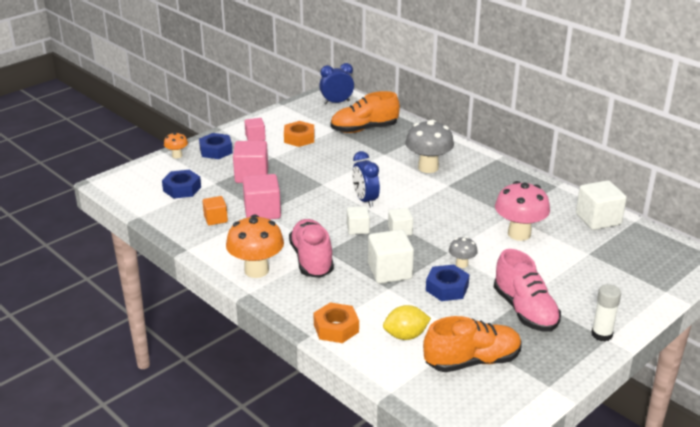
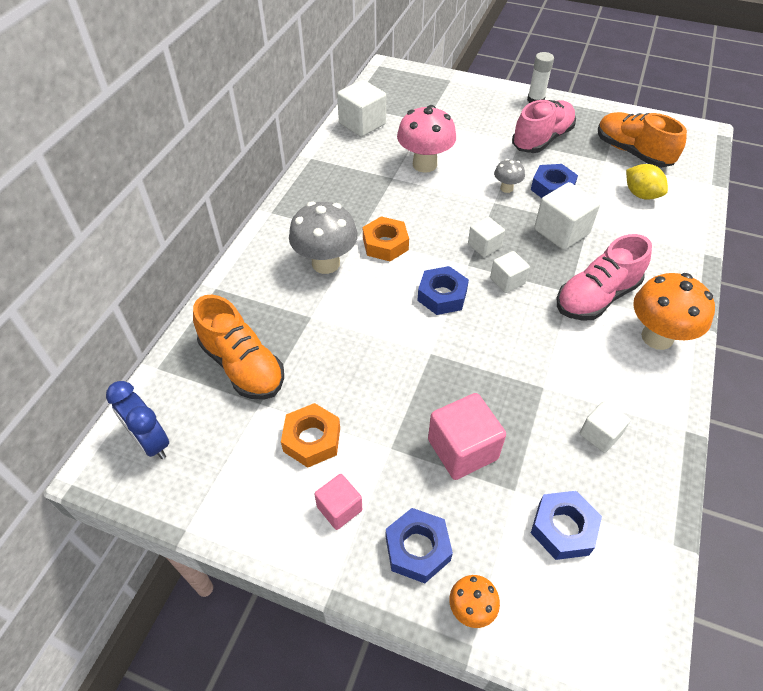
camera: 115 degrees left, 20 degrees up
(215, 219) = (600, 434): orange cube -> white cube
(262, 212) = (543, 389): pink cube -> none
(336, 328) = (677, 239): orange nut -> orange nut (385, 244)
(365, 200) = (442, 295): blue clock -> blue nut

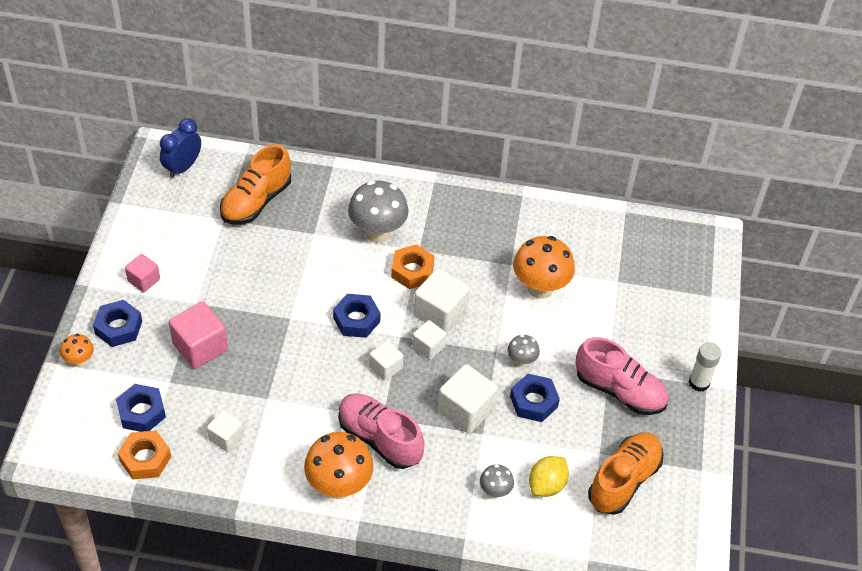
camera: 75 degrees right, 0 degrees up
(312, 439) = (196, 255): orange nut -> orange nut (145, 459)
(362, 124) = (593, 227): white cube -> white cube (440, 313)
(424, 164) = (540, 288): pink mushroom -> orange mushroom
(651, 226) = (495, 491): none -> grey mushroom

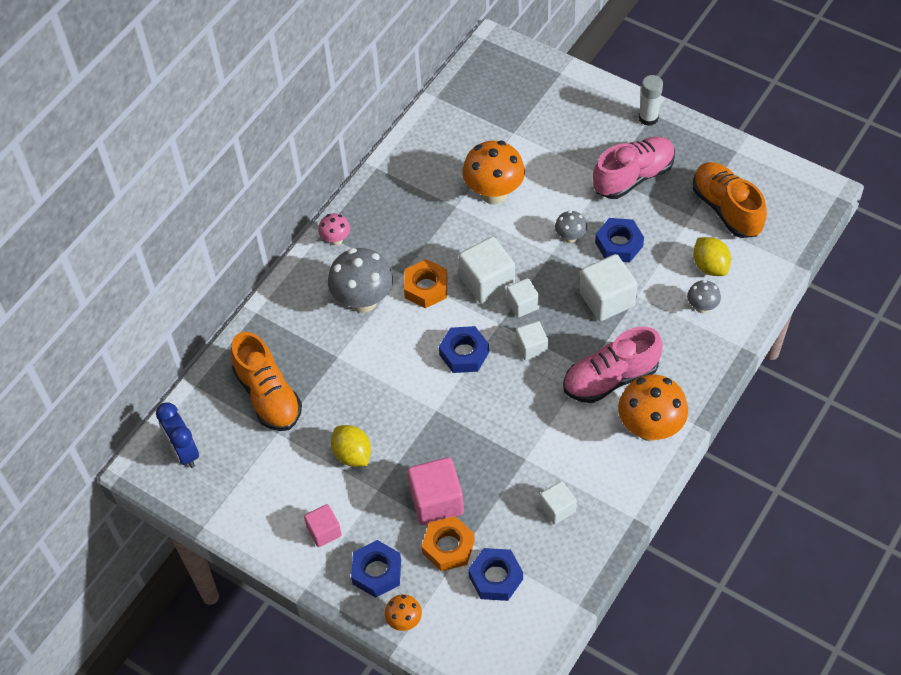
camera: 60 degrees left, 5 degrees up
(145, 459) = (554, 589): orange nut -> orange nut (448, 547)
(223, 275) = (352, 454): none -> yellow lemon
(431, 193) = (336, 240): none -> pink mushroom

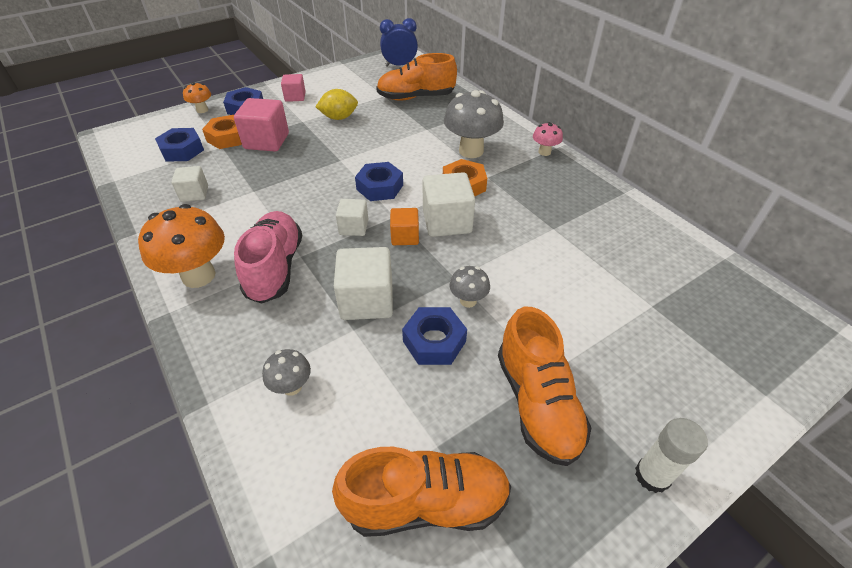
camera: 110 degrees right, 10 degrees down
(494, 193) = (559, 260): orange mushroom -> none
(522, 304) = (405, 236): white cube -> orange cube
(633, 177) = (537, 403): pink shoe -> orange shoe
(710, 266) = (343, 426): yellow lemon -> none

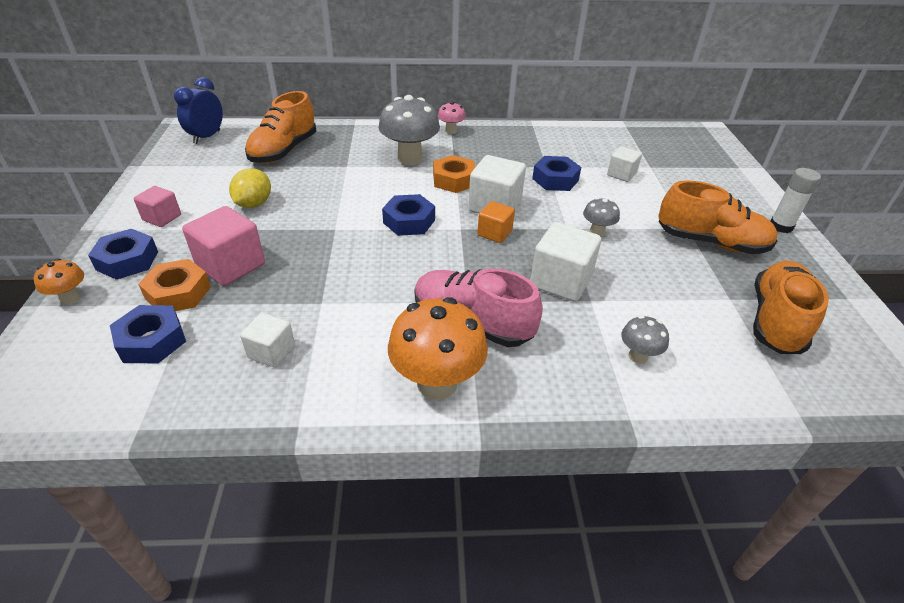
camera: 60 degrees left, 5 degrees down
(353, 227) = (454, 256): white cube -> white cube (621, 174)
(434, 341) = (630, 263): blue nut -> blue nut (555, 179)

